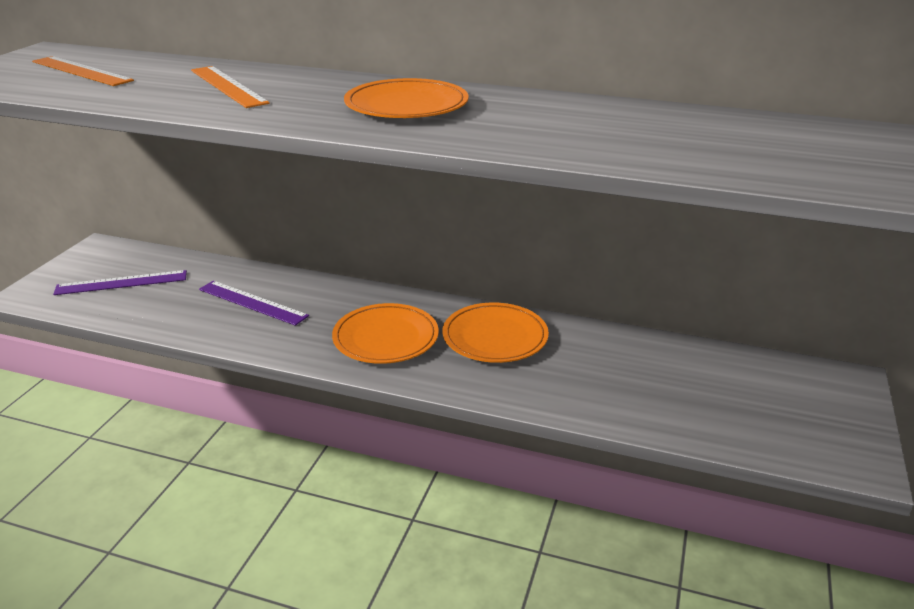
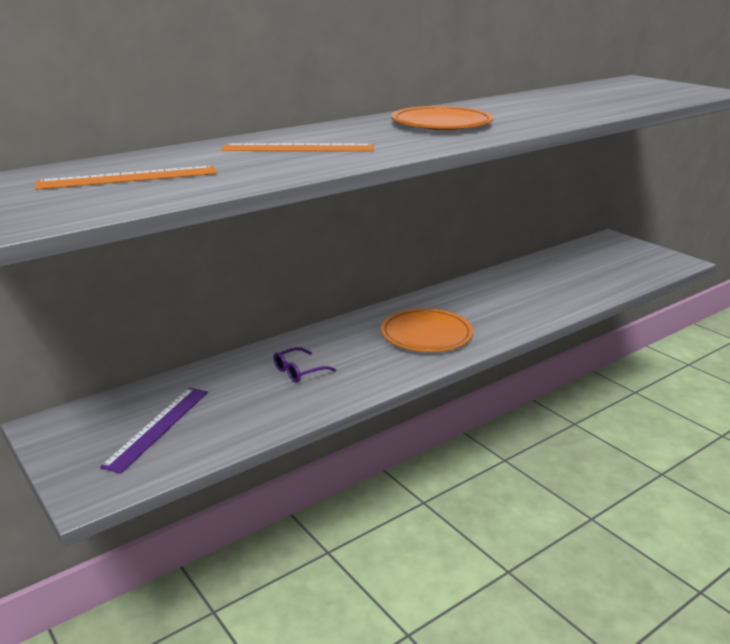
camera: 55 degrees left, 5 degrees down
(252, 302) = (299, 371): purple ruler -> purple glasses
(495, 337) = (470, 301): orange plate -> none

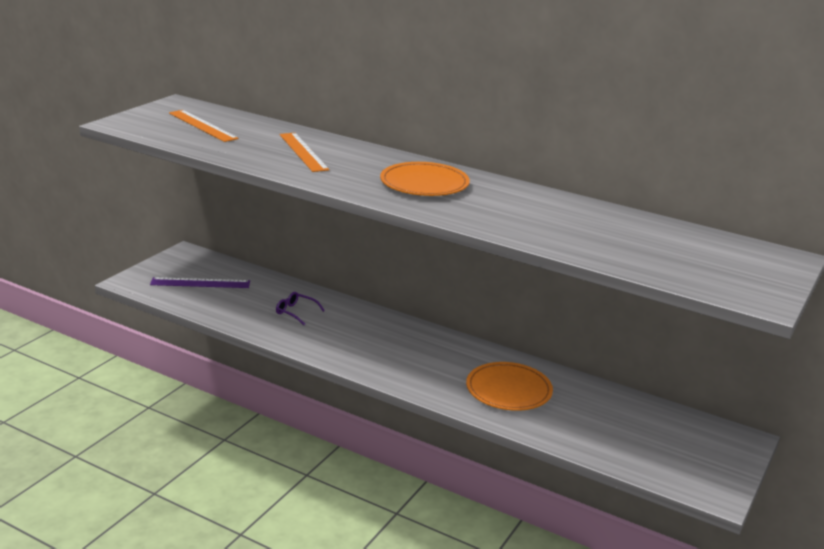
camera: 65 degrees right, 0 degrees up
(426, 334) = (391, 353): orange plate -> orange plate (508, 390)

